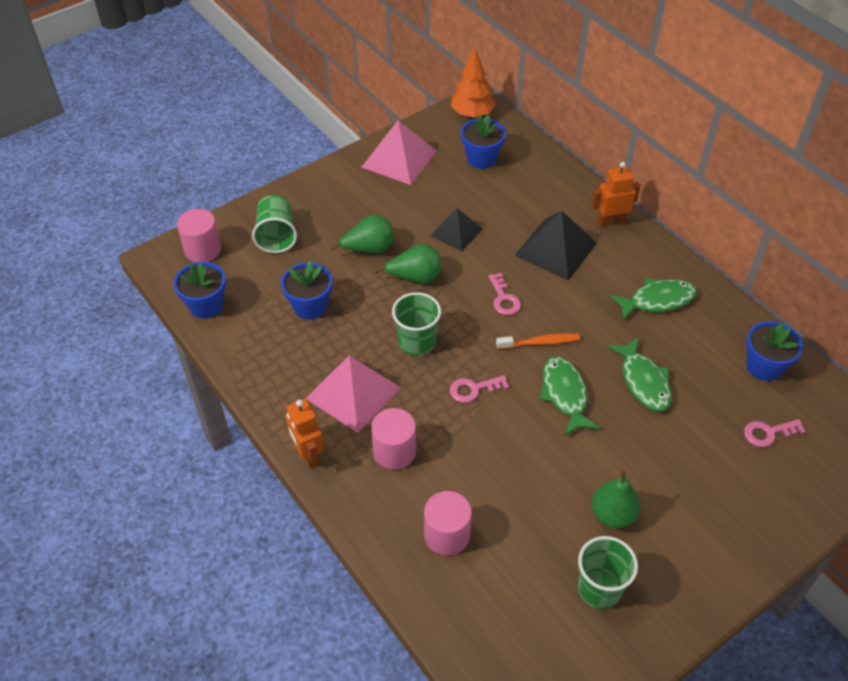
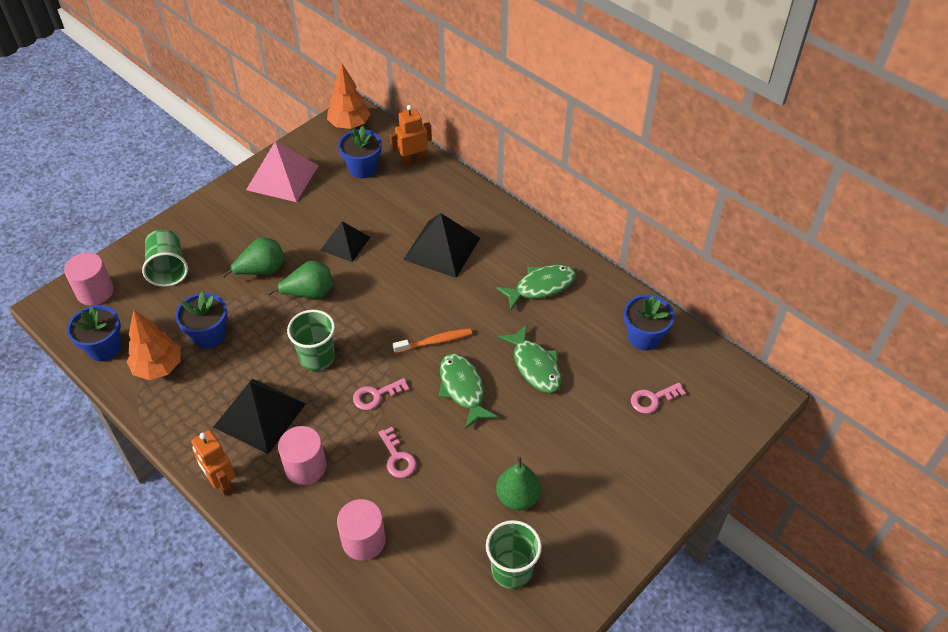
camera: 10 degrees left, 0 degrees up
(257, 332) = (158, 367): none -> orange tree
(353, 393) = (259, 415): pink pyramid -> black pyramid
(504, 298) = (397, 303): pink key -> pink key (397, 457)
(611, 221) = (491, 215): orange robot -> orange robot (412, 161)

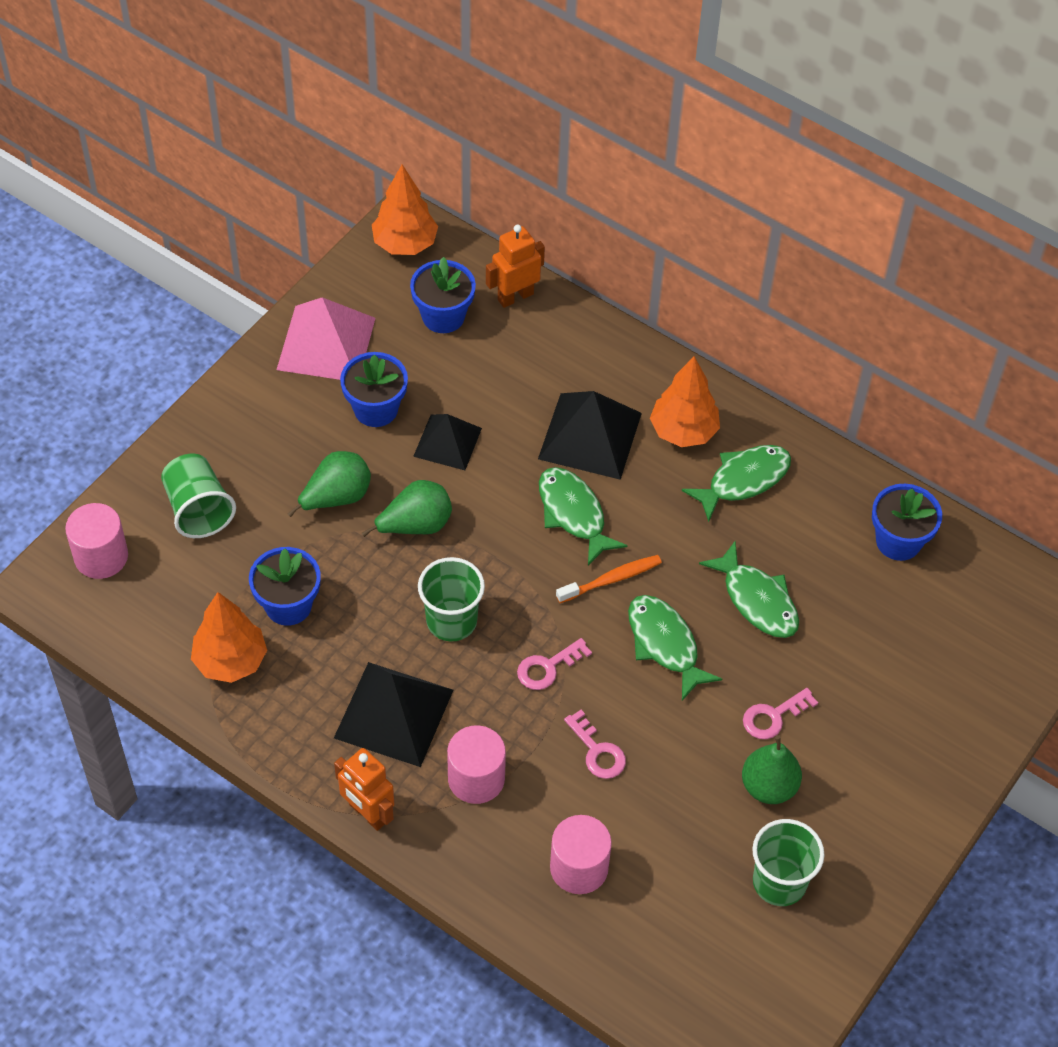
camera: 10 degrees left, 5 degrees up
(104, 348) = (143, 641): blue flower pot -> blue flower pot (376, 409)
(419, 296) = (573, 514): none -> green fish
(506, 252) = (683, 431): none -> orange tree
(653, 399) = (924, 630): pink key -> pink key (773, 717)

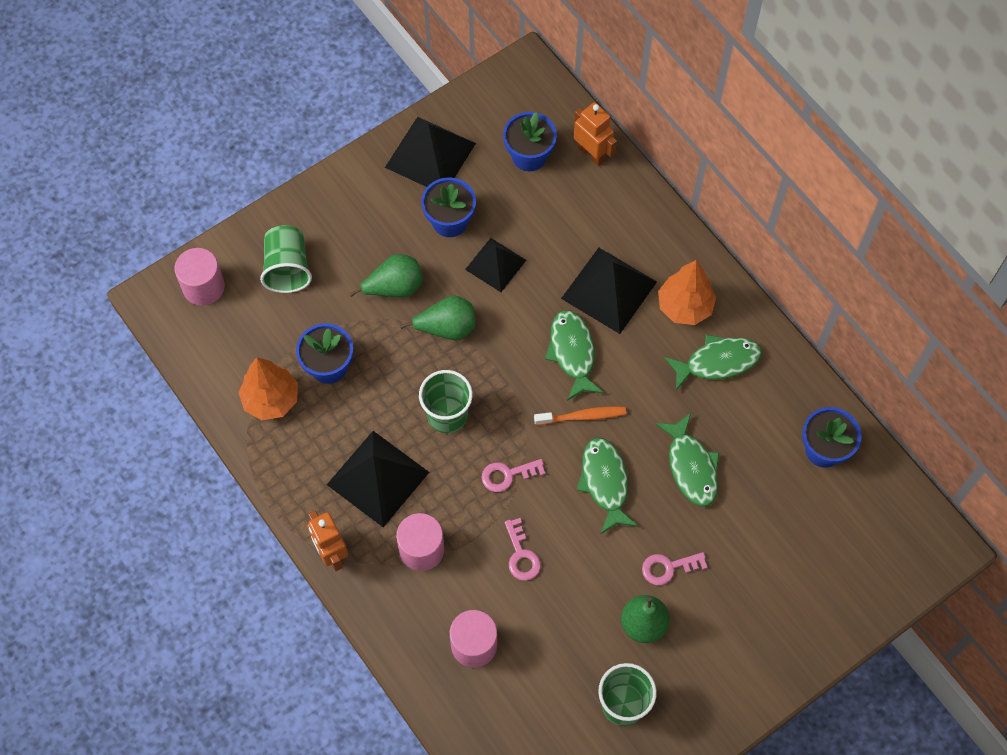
camera: 20 degrees right, 10 degrees up
(326, 343) = (430, 155): pink pyramid -> black pyramid
(405, 244) = (520, 85): orange tree -> none
(515, 296) = (592, 154): orange robot -> orange robot turned 60 degrees clockwise

